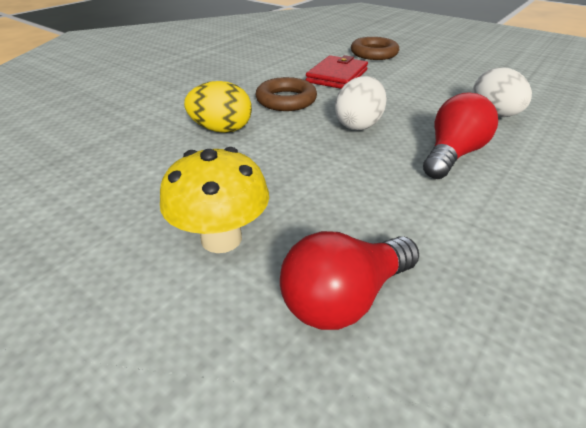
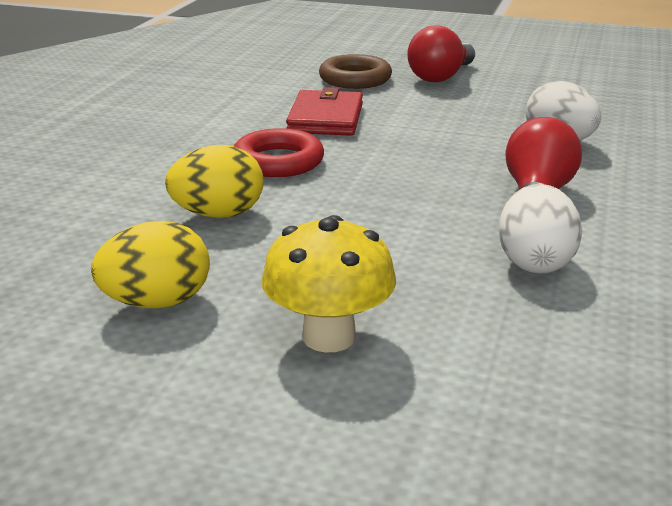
camera: 20 degrees left, 10 degrees down
(135, 185) = (157, 302): none -> yellow egg
(286, 100) = (278, 161): brown ring -> red ring
(344, 298) = (511, 360): red light bulb -> red light bulb (441, 77)
(358, 125) = (401, 179): white egg -> white egg (535, 262)

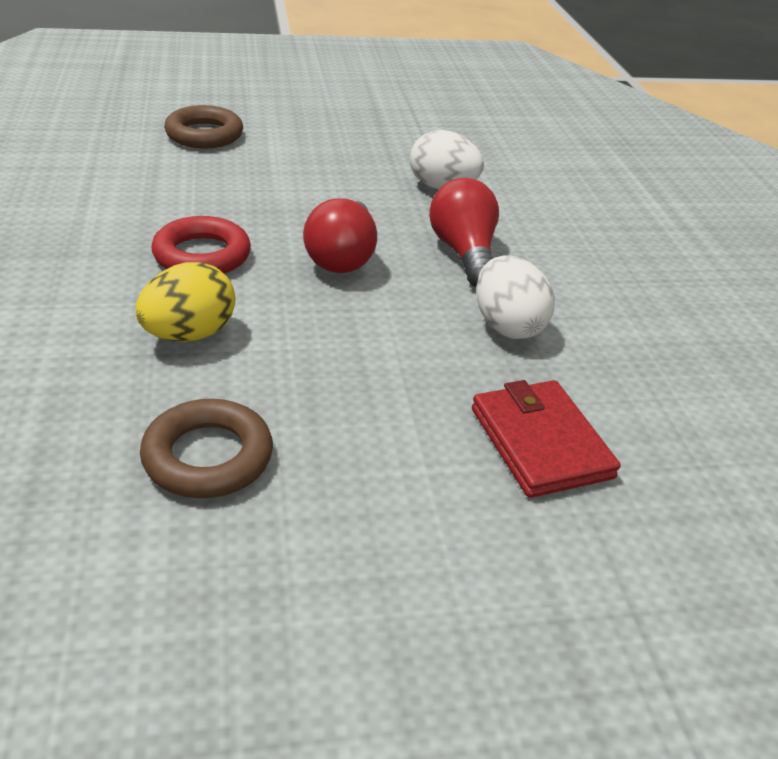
camera: 30 degrees left, 10 degrees up
(157, 302) = (208, 457): yellow egg -> brown ring
(325, 118) = (210, 191): red wallet -> red wallet (540, 442)
(329, 336) = (395, 450): yellow mushroom -> none
(441, 77) = (287, 121): red light bulb -> red light bulb (342, 257)

